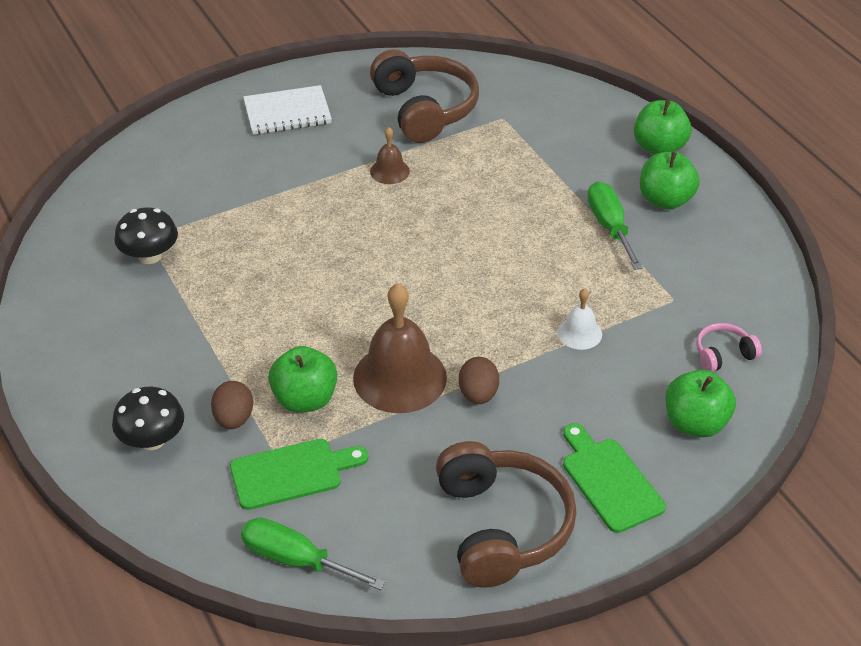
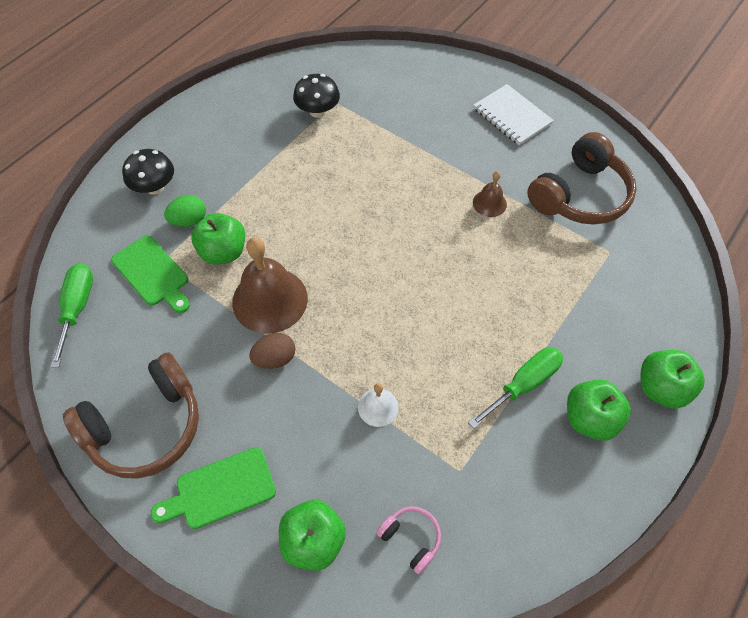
camera: 65 degrees right, 15 degrees up
(234, 419) = (189, 220): brown egg -> green egg
(609, 481) = (220, 490): green cutting board -> green cutting board turned 150 degrees counterclockwise

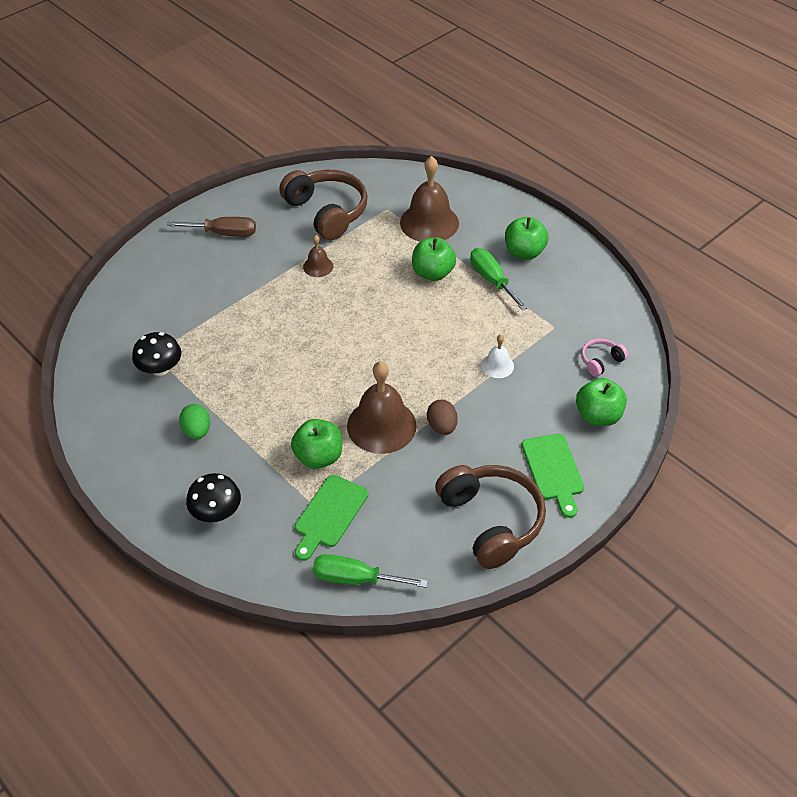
camera: 80 degrees left, 10 degrees down
(153, 273) = (329, 515): green cutting board -> green cutting board turned 150 degrees clockwise
(189, 220) = (271, 483): green egg -> green egg (197, 431)
(512, 116) = (224, 233): white notebook -> brown screwdriver
(603, 300) = (429, 222): none -> brown bell
(660, 388) = (507, 212): green apple -> green apple (432, 273)

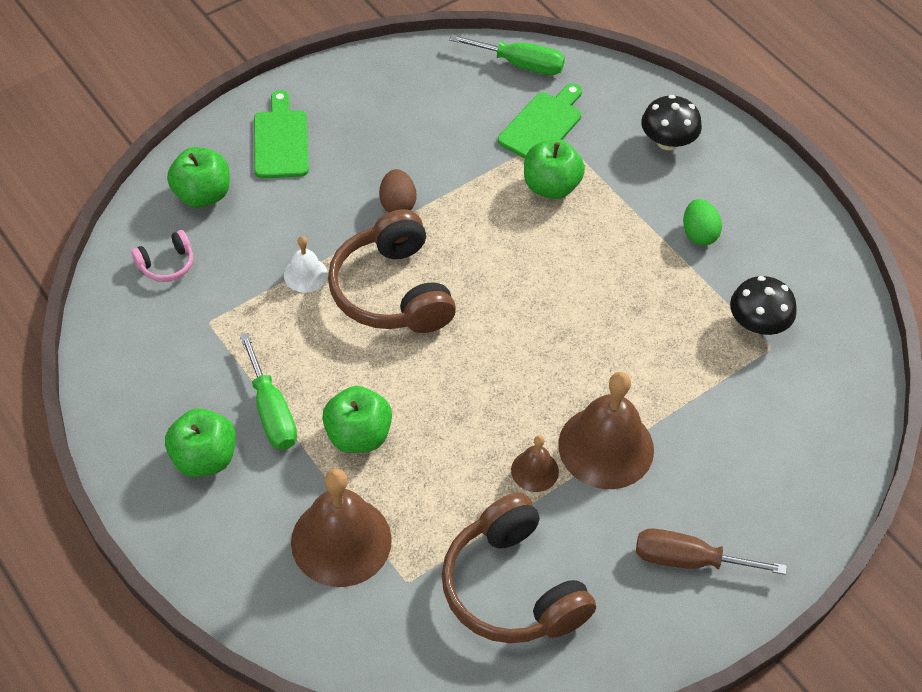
camera: 175 degrees left, 5 degrees up
(381, 425) = (471, 214): brown bell -> brown bell (606, 447)
(491, 521) = (367, 99): brown headphones -> brown headphones (392, 291)

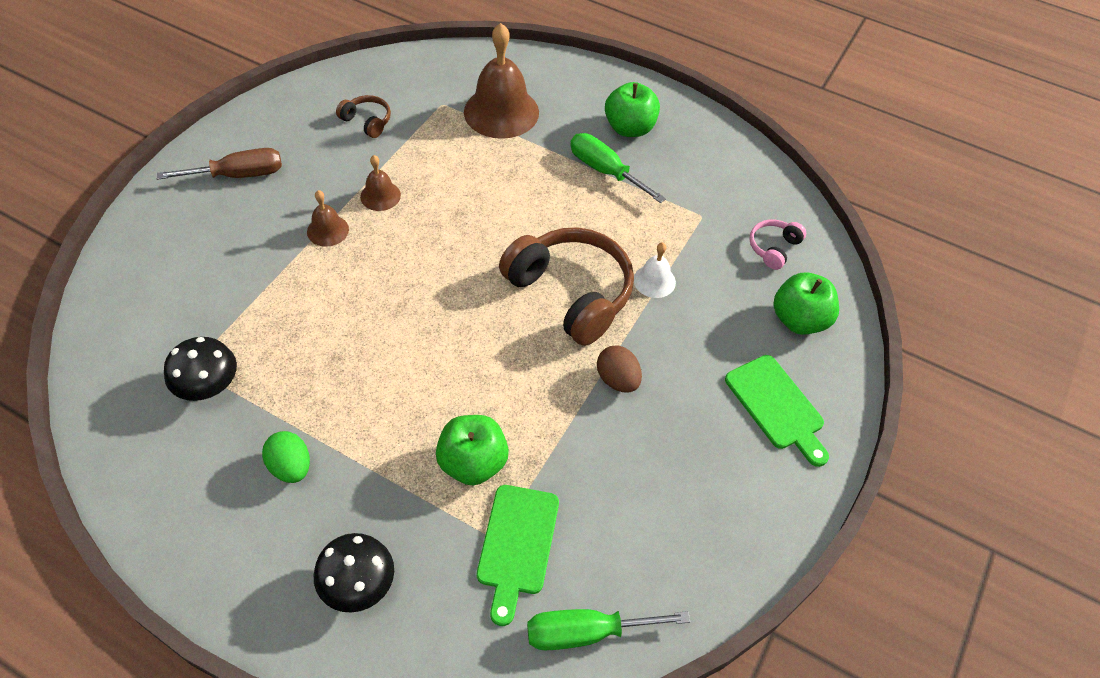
camera: 155 degrees right, 0 degrees up
(358, 435) = (529, 176): green apple -> none
(512, 587) = (367, 121): brown headphones -> brown headphones, size x0.46
(606, 447) = (328, 230): brown bell -> brown bell, size x0.49

